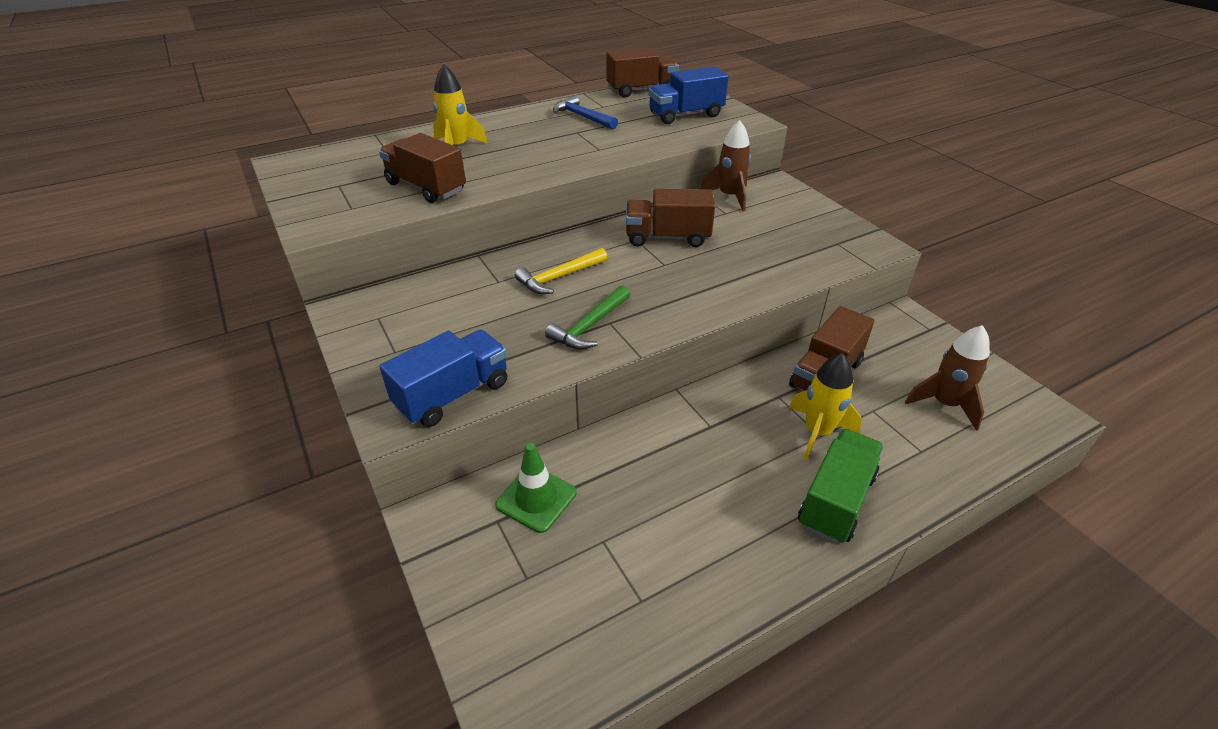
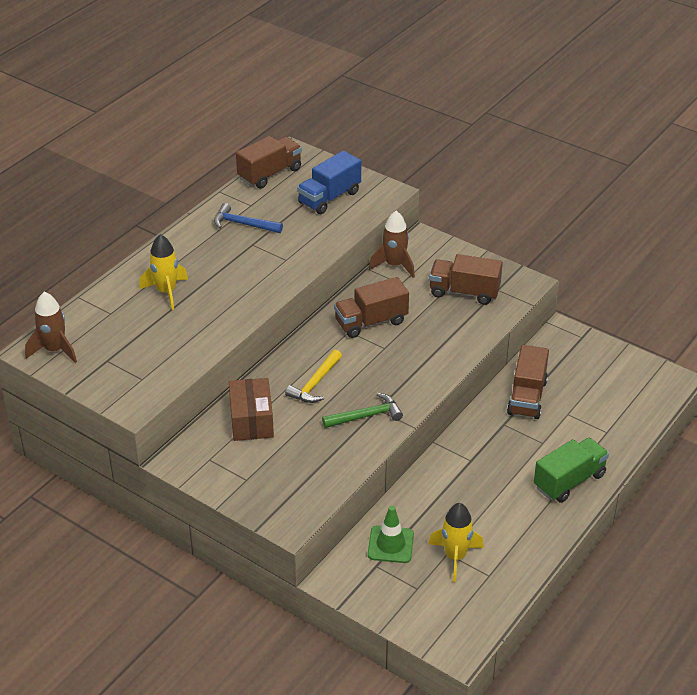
camera: 25 degrees left, 0 degrees up
(426, 187) = (181, 341): brown truck -> brown truck (464, 292)
(453, 395) = (313, 494): blue truck -> none
(459, 293) = (251, 420): none -> brown box
(590, 326) = (366, 416): green hammer -> green hammer turned 120 degrees counterclockwise
(817, 432) = (540, 441): yellow rocket -> yellow rocket (455, 557)
(836, 500) = (569, 481): green truck -> green truck turned 45 degrees clockwise
(944, 404) = (610, 394): brown rocket -> brown rocket (55, 350)

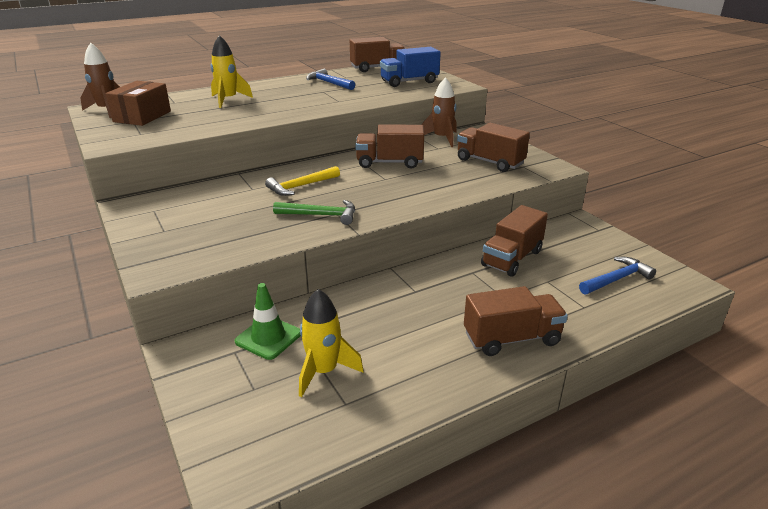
camera: 25 degrees right, 10 degrees down
(251, 420) = (220, 196): brown box -> brown box (142, 116)
(569, 481) = (511, 339): green truck -> brown truck
(619, 394) = (616, 279): none -> blue hammer

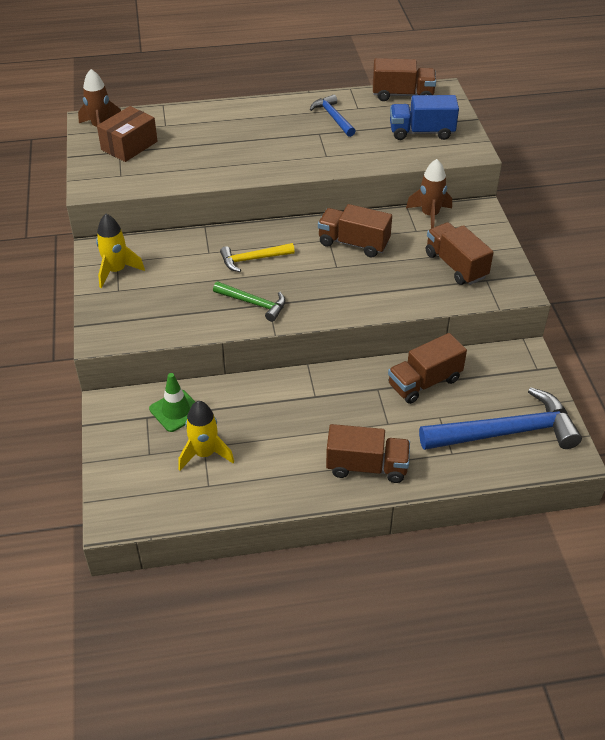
camera: 20 degrees right, 15 degrees up
(228, 100) = (217, 132): yellow rocket -> yellow rocket (116, 271)
(616, 279) = (505, 432): blue hammer -> blue hammer, size x1.90

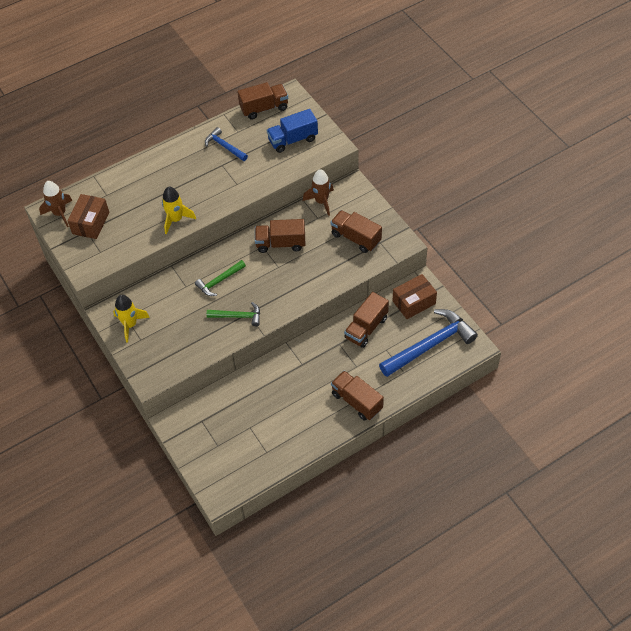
camera: 20 degrees left, 10 degrees up
(176, 411) = (218, 409): green traffic cone -> none
(204, 454) = (253, 432): yellow rocket -> yellow rocket (176, 219)
(253, 259) = (219, 281): yellow hammer -> green hammer
(366, 466) = (357, 401): brown truck -> brown truck turned 120 degrees counterclockwise
(505, 373) = (414, 302): none -> brown box

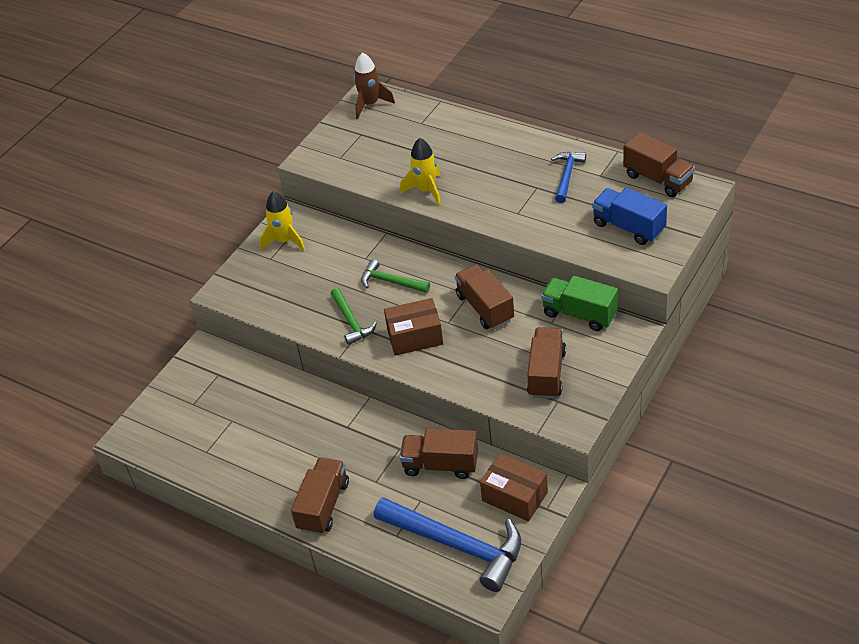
camera: 65 degrees right, 10 degrees down
(91, 223) = (374, 131): brown box -> brown box (415, 337)
(321, 201) = (579, 314): brown rocket -> green truck

